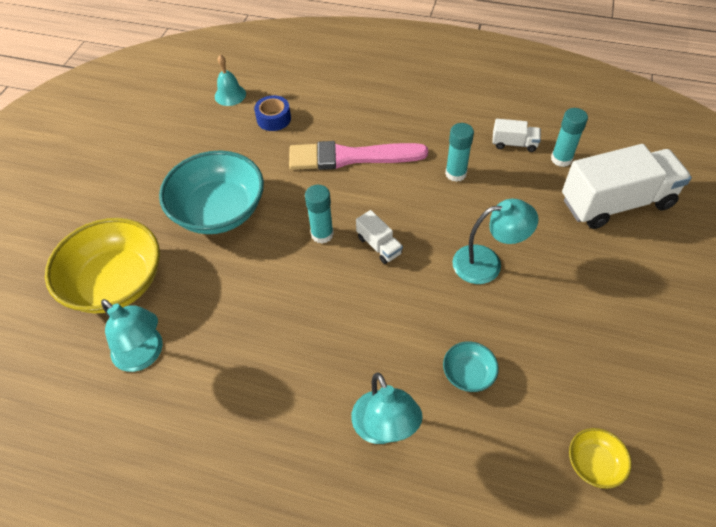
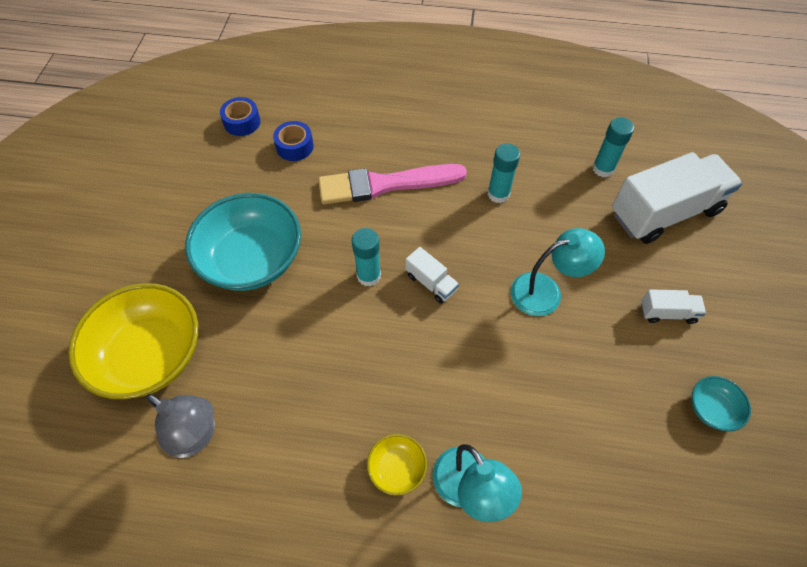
camera: 10 degrees left, 5 degrees up
(144, 355) = (196, 436): turquoise lamp -> grey lamp
(230, 95) = (242, 122): turquoise bell -> blue tape
(468, 374) = (546, 417): turquoise bowl -> turquoise bowl (712, 409)
(514, 144) = (553, 155): white truck -> white truck (667, 313)
(594, 463) = (685, 499): yellow bowl -> yellow bowl (397, 468)

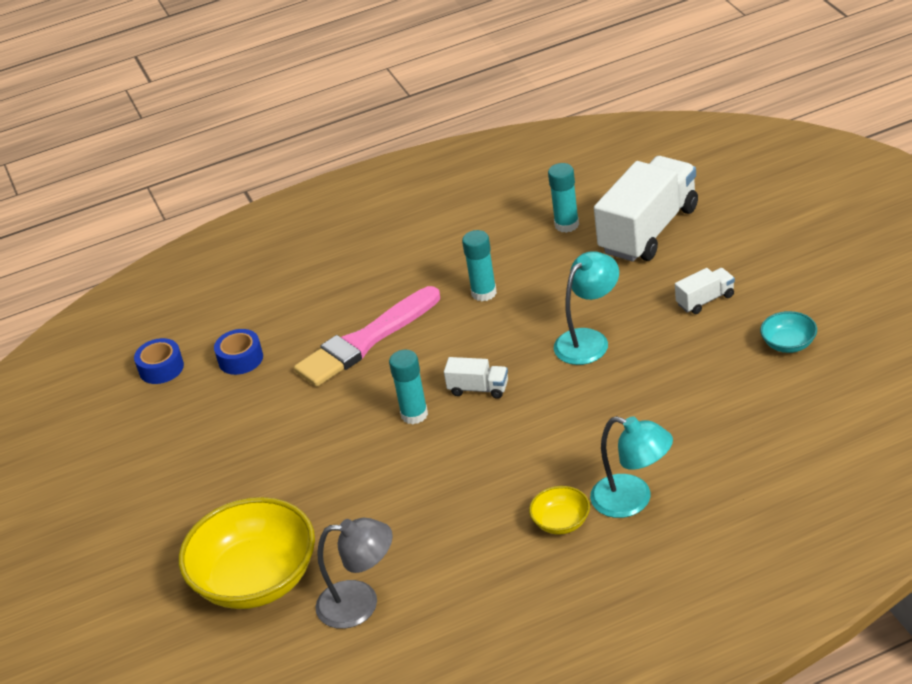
camera: 25 degrees left, 20 degrees down
(252, 259) = (286, 463): turquoise bowl -> none

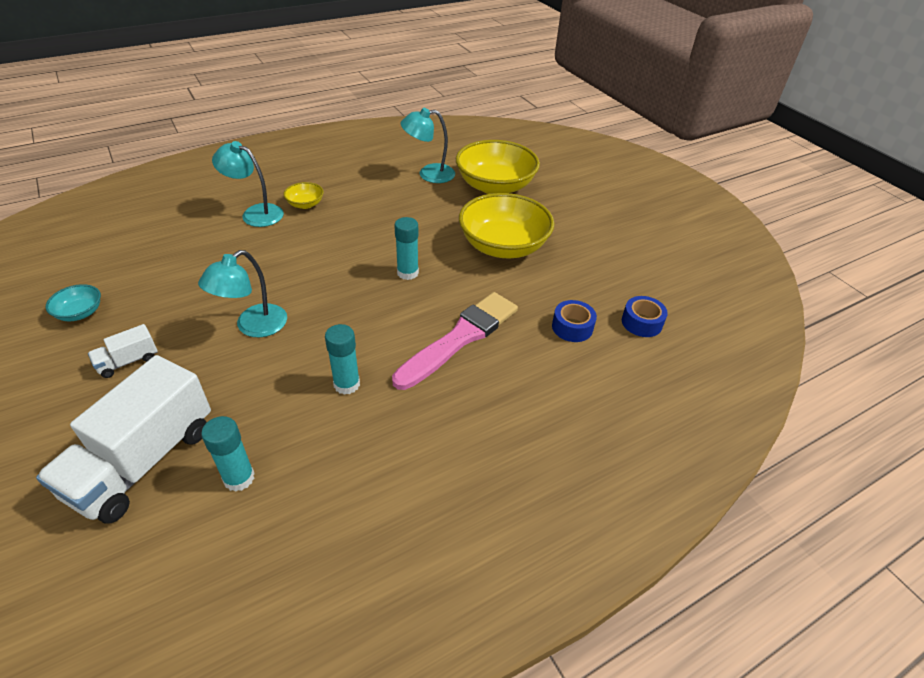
camera: 165 degrees right, 5 degrees up
(281, 461) = (503, 246): none -> yellow bowl
(361, 603) = (429, 174): grey lamp -> turquoise lamp
(478, 389) = (356, 290): white truck -> none

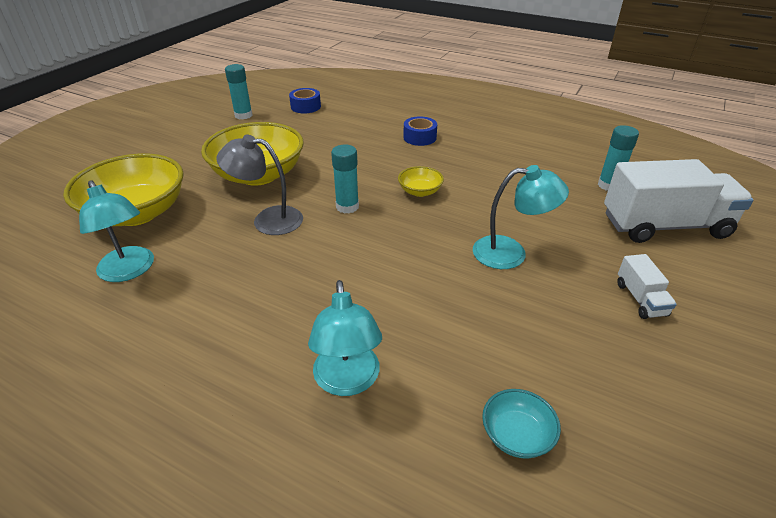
camera: 120 degrees left, 5 degrees down
(80, 313) = (669, 394): turquoise bowl -> turquoise bowl (516, 435)
(128, 361) = (640, 299): white truck -> white truck turned 60 degrees clockwise
(305, 204) = (285, 343): yellow bowl -> yellow bowl (420, 191)
(346, 384) = (496, 182): turquoise glue stick -> turquoise glue stick (243, 115)
(430, 232) = (268, 220): none -> grey lamp
(460, 338) = (397, 157): pink brush -> none
(572, 327) = (336, 125): blue tape -> blue tape (419, 137)

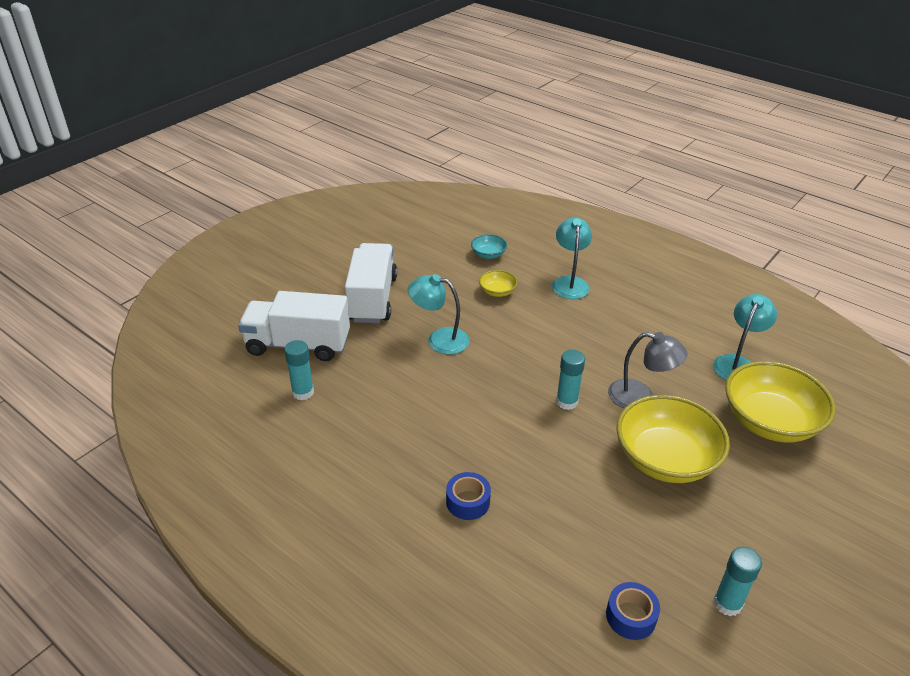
camera: 170 degrees left, 0 degrees up
(129, 271) = (737, 363): turquoise lamp -> turquoise lamp turned 60 degrees clockwise
(420, 191) = (493, 411): yellow bowl -> yellow bowl (497, 292)
(640, 299) = (372, 299): white truck -> white truck, size x2.24

